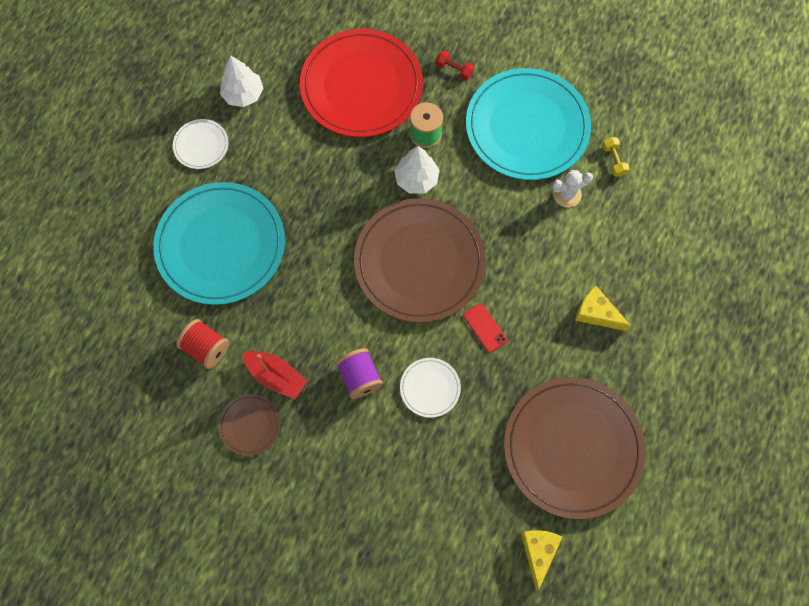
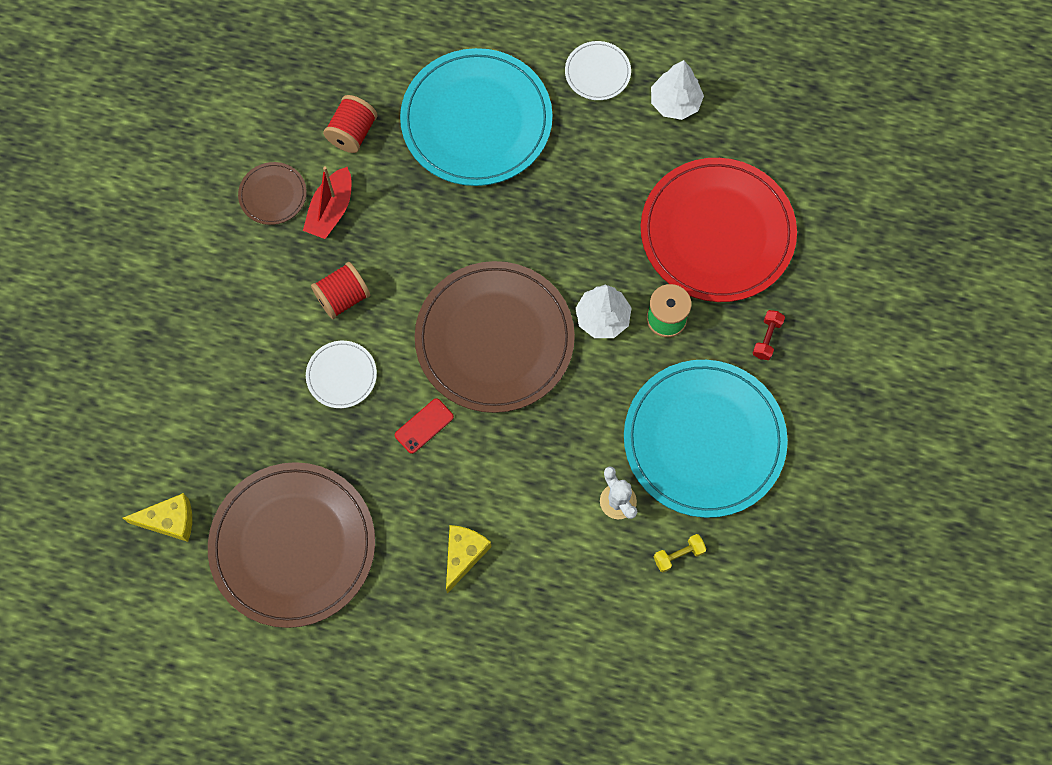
camera: 80 degrees right, 0 degrees up
(360, 377) = (343, 297): purple spool -> red spool

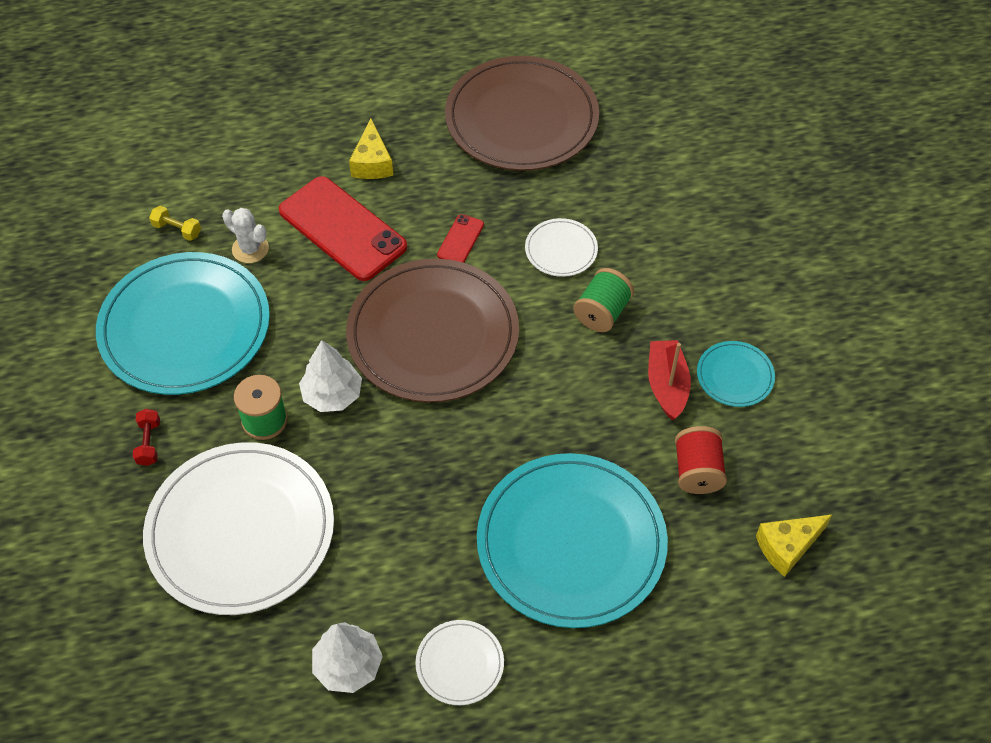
camera: 155 degrees right, 15 degrees down
(170, 521) = (634, 98): yellow cheese -> yellow cheese (787, 547)
(273, 195) = (735, 376): brown plate -> turquoise plate
(343, 297) = (602, 312): red spool -> green spool
(525, 486) = (342, 229): none -> red phone
(678, 555) = (177, 230): yellow dumbbell -> yellow dumbbell turned 75 degrees clockwise
(717, 232) = (240, 531): red plate -> white plate

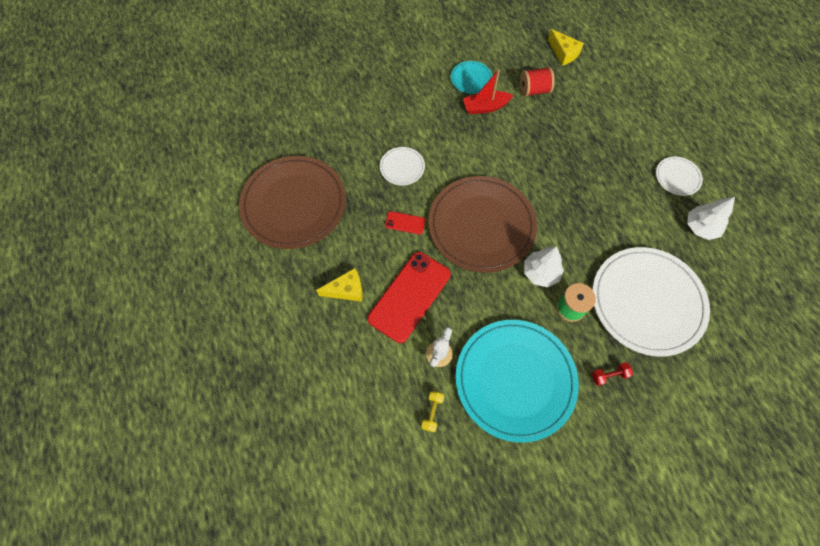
camera: 100 degrees left, 10 degrees up
(571, 542) = (593, 138): turquoise plate -> none
(602, 312) = (444, 141): green spool -> none

